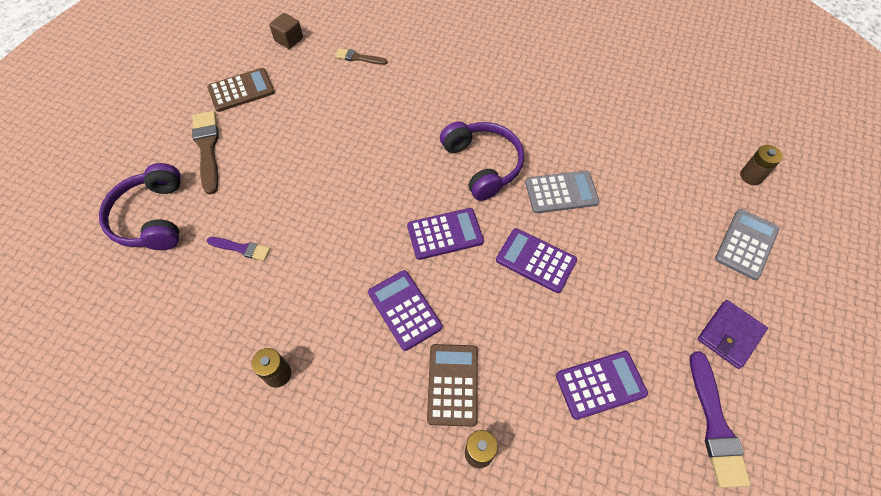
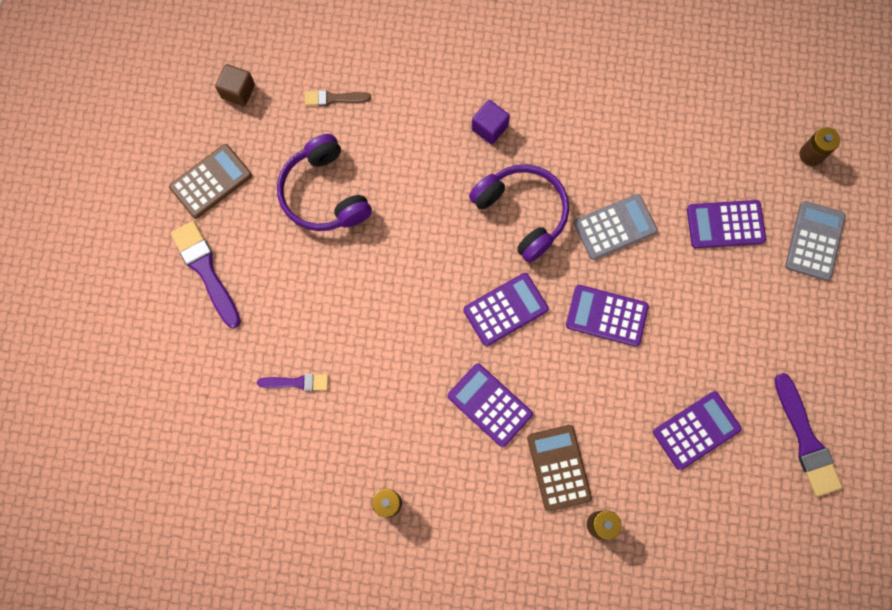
camera: 15 degrees left, 15 degrees up
(152, 217) = (184, 372): purple headphones -> purple headphones (324, 194)
(207, 148) = (206, 270): brown brush -> purple brush
(474, 100) = (489, 128): none -> purple cube
(662, 212) = (725, 224): none -> purple calculator
(730, 335) = (809, 347): purple wallet -> none

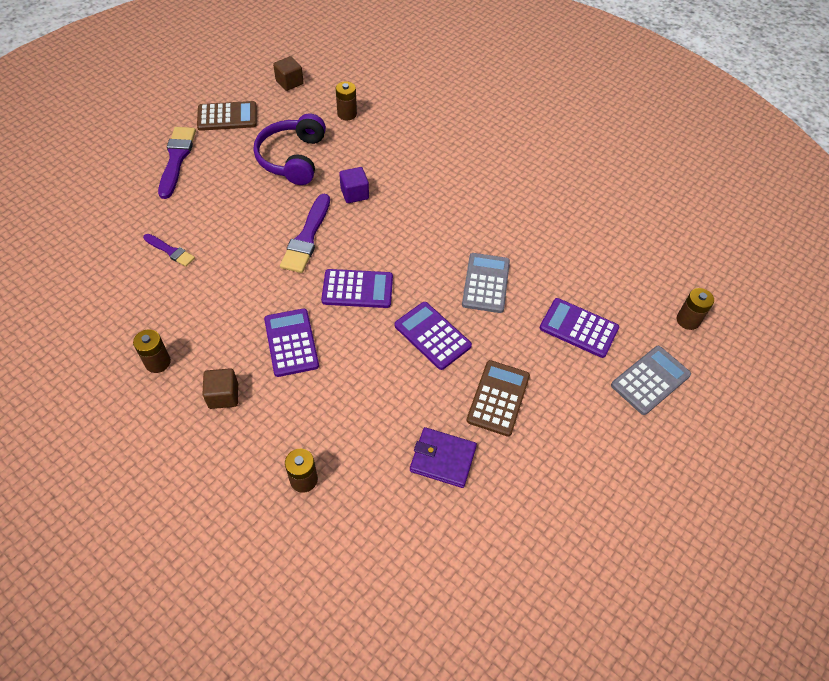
camera: 30 degrees right, 20 degrees down
(334, 98) = (347, 114): brown brush -> brown battery
(473, 496) = (223, 396): none -> brown cube
(489, 128) = (440, 179): purple cube -> purple cube (354, 194)
(522, 213) = (421, 238): purple headphones -> none
(558, 467) = (306, 417): brown calculator -> brown calculator (498, 398)
(615, 227) = (486, 283): grey calculator -> grey calculator turned 90 degrees counterclockwise
(696, 430) = (443, 459): purple calculator -> purple wallet
(806, 440) = (537, 526): purple brush -> purple brush (307, 237)

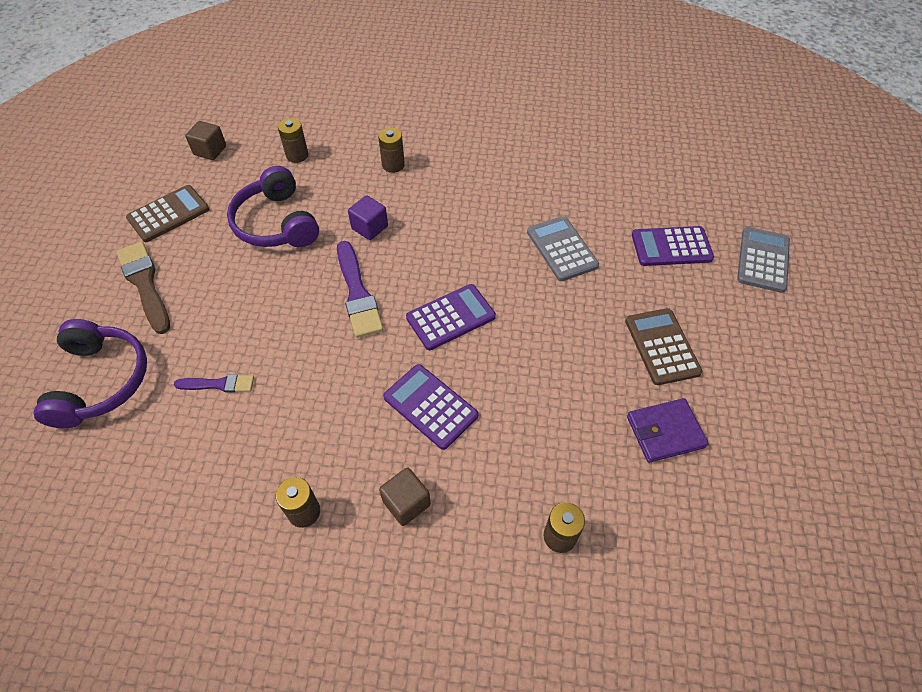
camera: 30 degrees left, 0 degrees up
(104, 210) = (101, 381): none -> purple headphones
(176, 159) = (145, 284): purple brush -> brown brush
(432, 336) = (557, 323): purple calculator -> none
(688, 320) = (745, 194): brown battery -> brown battery (393, 165)

